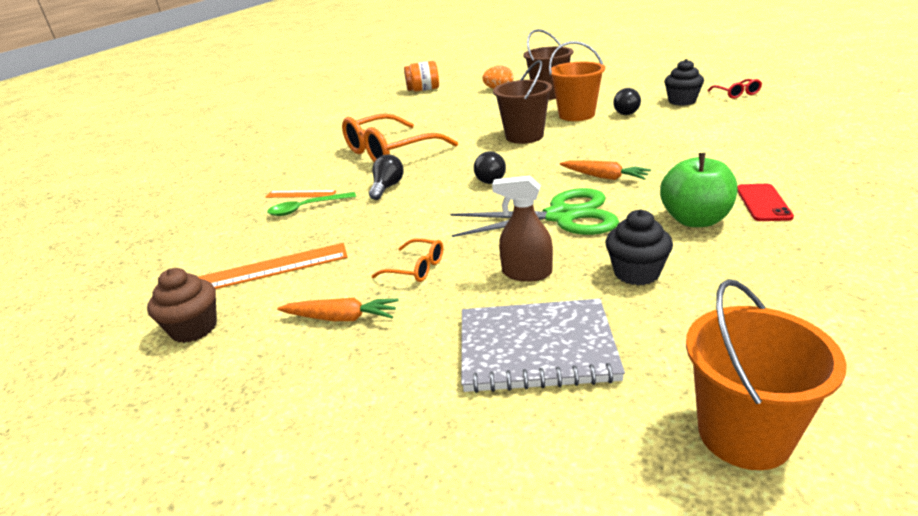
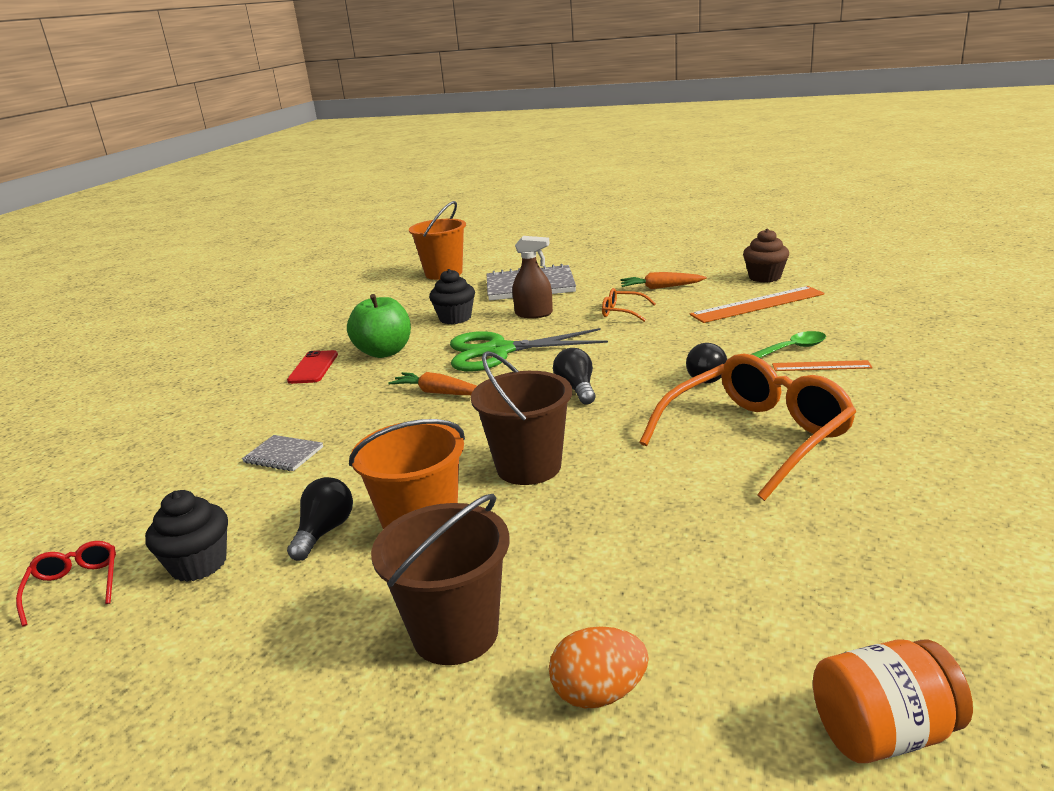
camera: 175 degrees right, 5 degrees down
(694, 138) = (283, 455): none -> grey notebook

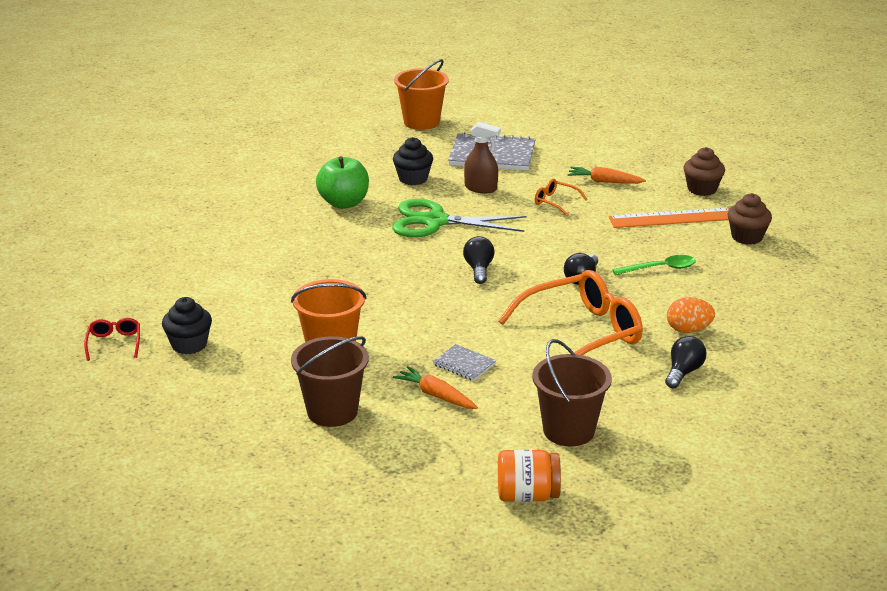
camera: 10 degrees right, 5 degrees up
(283, 455) = (250, 280): grey notebook -> grey notebook (464, 364)
(313, 367) = (284, 207): red phone -> none
(324, 532) = (269, 340): black light bulb -> black light bulb (683, 372)
(438, 393) = (374, 251): orange carrot -> orange carrot (436, 395)
(528, 467) = (415, 323): brown bucket -> brown bucket (568, 430)
(599, 693) = (397, 453): orange egg -> orange egg (688, 330)
(821, 366) = (673, 287): orange ruler -> none
(851, 307) = (747, 237): none -> brown cupcake

